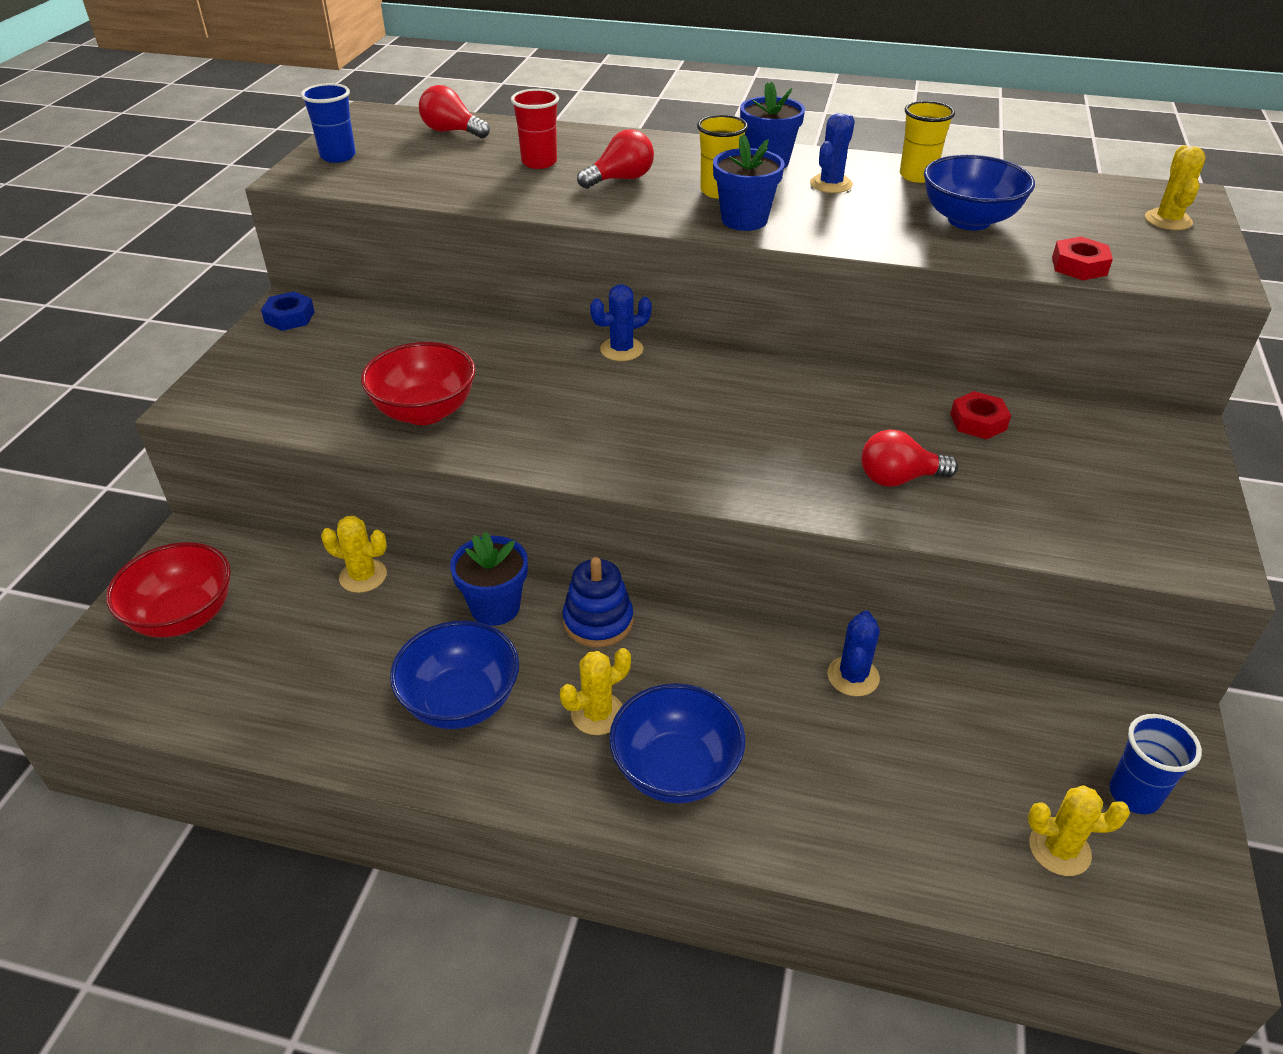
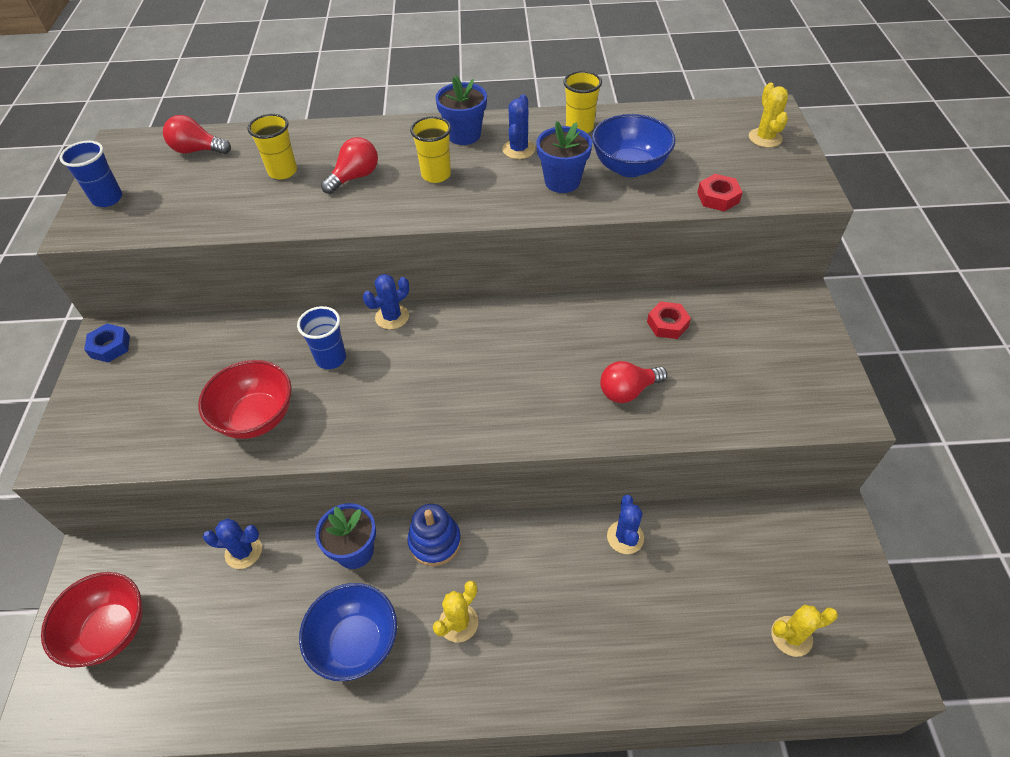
camera: 15 degrees left, 10 degrees up
(363, 576) = (243, 552): yellow cactus -> blue cactus
(539, 162) = (282, 171): red cup -> yellow cup
(675, 770) = (527, 653): blue bowl -> none
(744, 220) = (465, 202): blue flower pot -> blue flower pot (562, 182)
(1134, 794) = (825, 578): blue cup -> blue cup (331, 358)

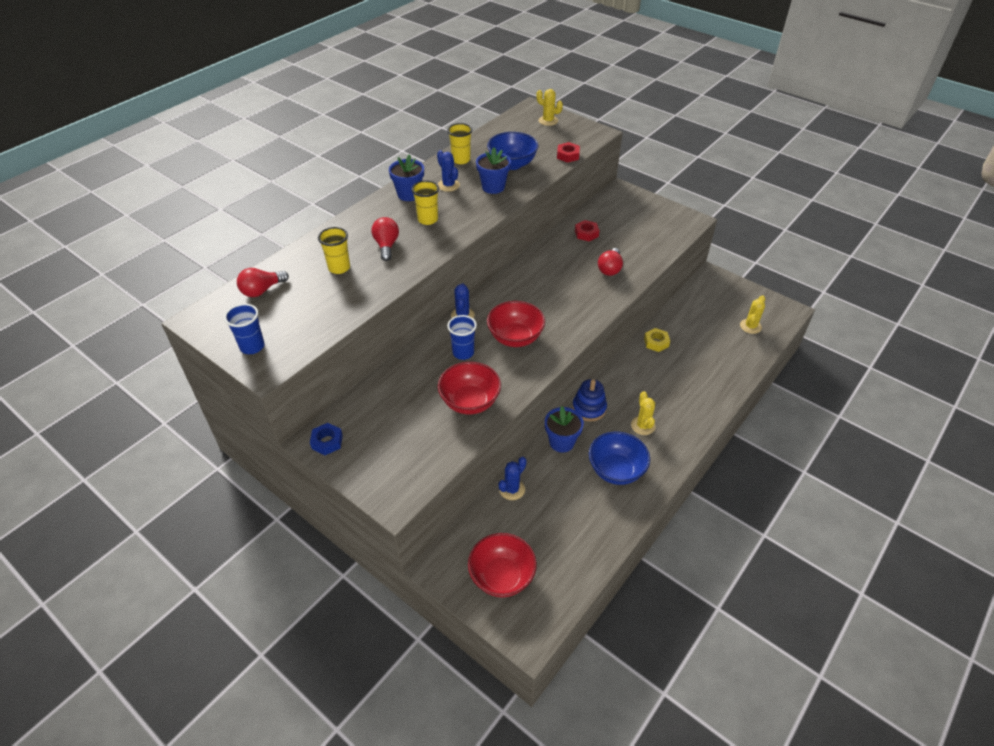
camera: 50 degrees left, 5 degrees down
(400, 386) = (515, 338): none -> red bowl
(625, 537) = (656, 342): blue cactus -> yellow nut

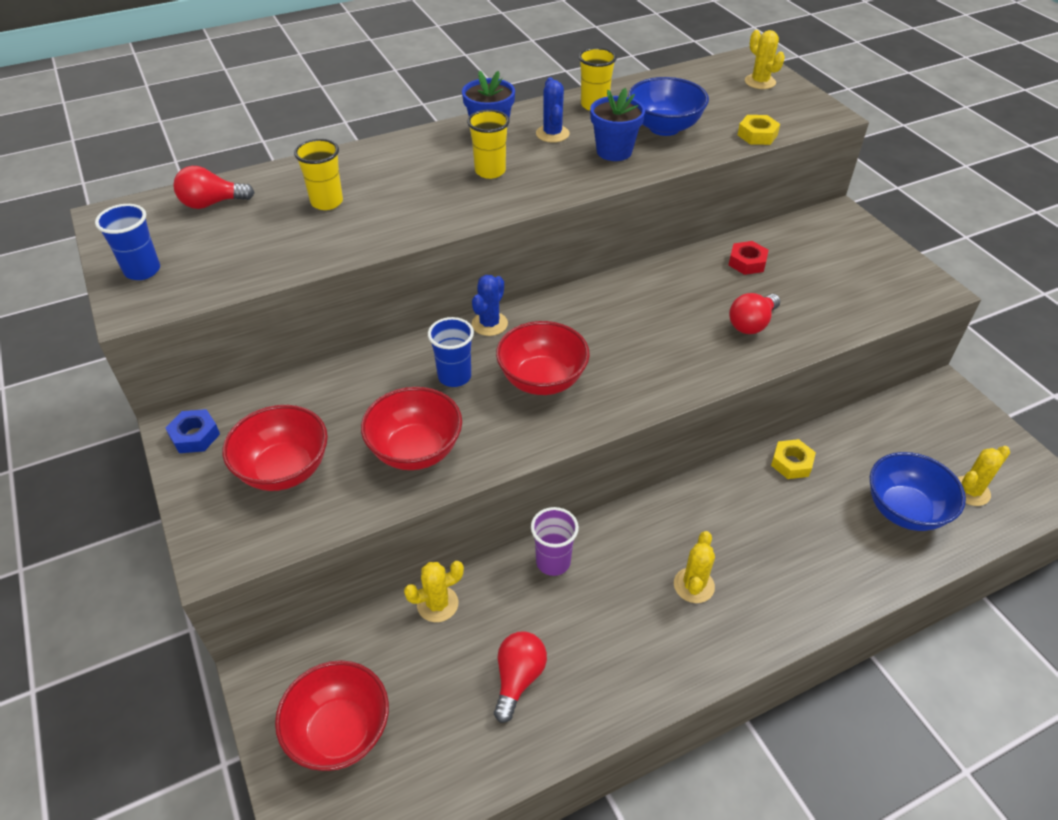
camera: 25 degrees right, 0 degrees up
(386, 246) = (409, 190): red light bulb -> red light bulb (518, 678)
(399, 440) = (284, 469): none -> red bowl
(512, 489) = (437, 604): blue cactus -> yellow cactus
(561, 442) = (553, 562): blue flower pot -> purple cup
(568, 155) = (757, 135): red nut -> yellow nut
(589, 408) = (625, 526): blue stacking toy -> none
(616, 470) = (609, 639): blue bowl -> blue bowl (904, 510)

